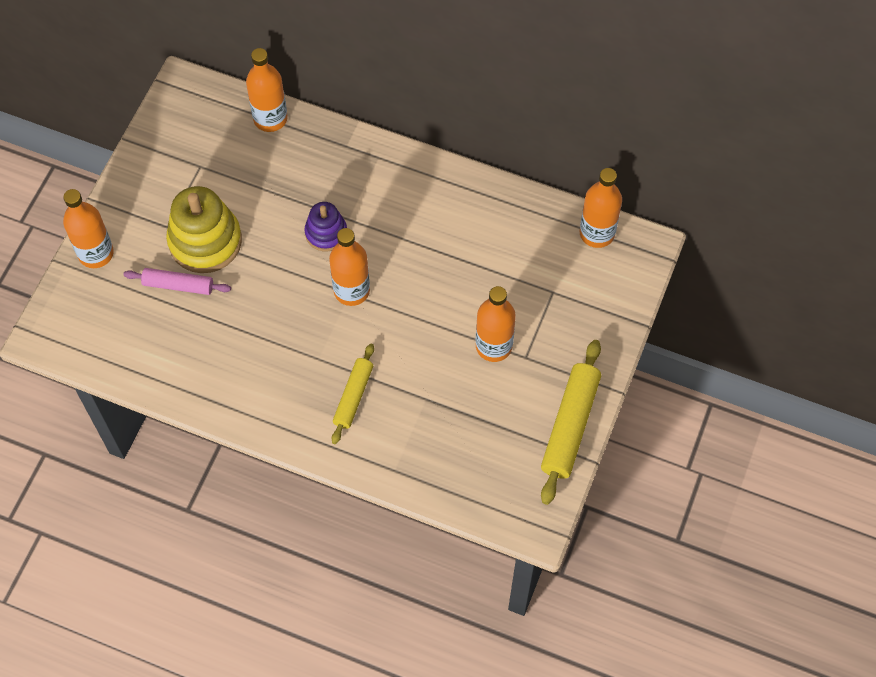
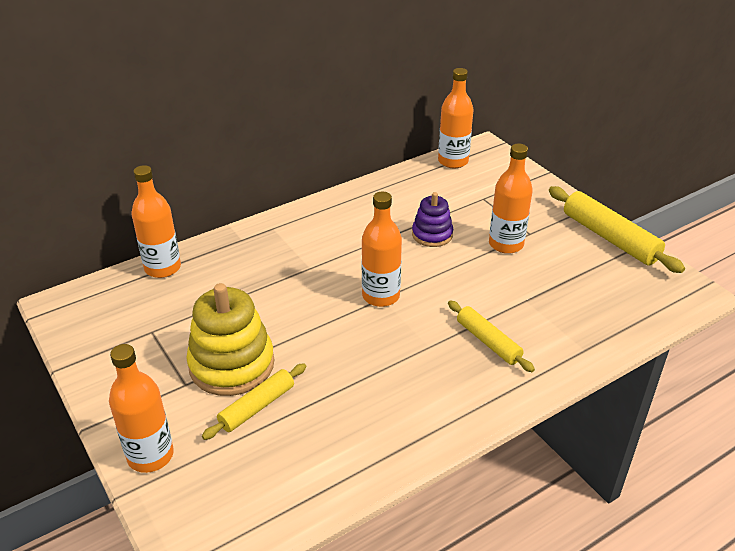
camera: 55 degrees left, 25 degrees down
(178, 285) = (257, 407): pink rolling pin -> yellow rolling pin
(326, 233) = (309, 286): purple stacking toy -> purple stacking toy (432, 234)

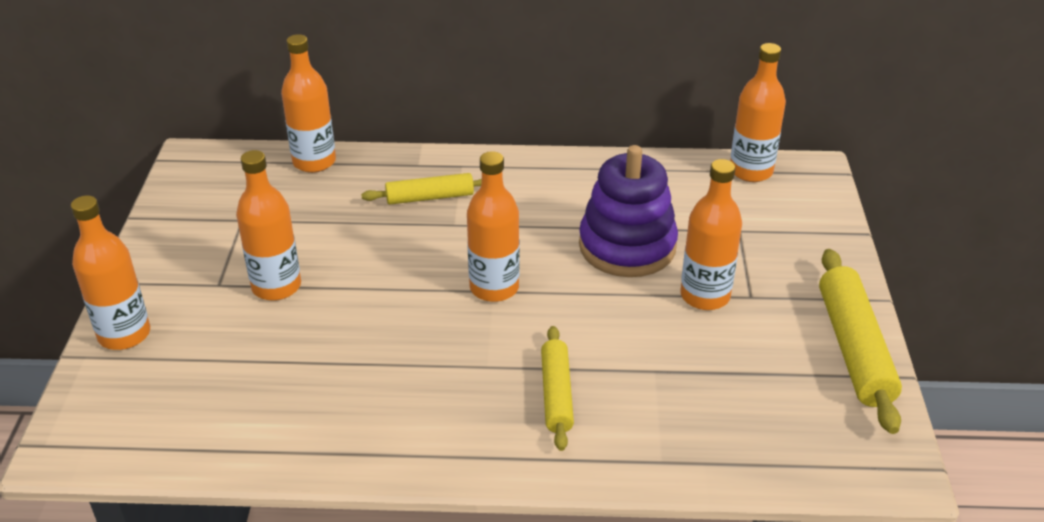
camera: 35 degrees right, 0 degrees up
(232, 364) = (276, 286): yellow stacking toy -> orange bottle
(257, 407) = (255, 339): yellow rolling pin -> yellow rolling pin (430, 197)
(432, 234) = (627, 246): purple stacking toy -> purple stacking toy, size x1.73

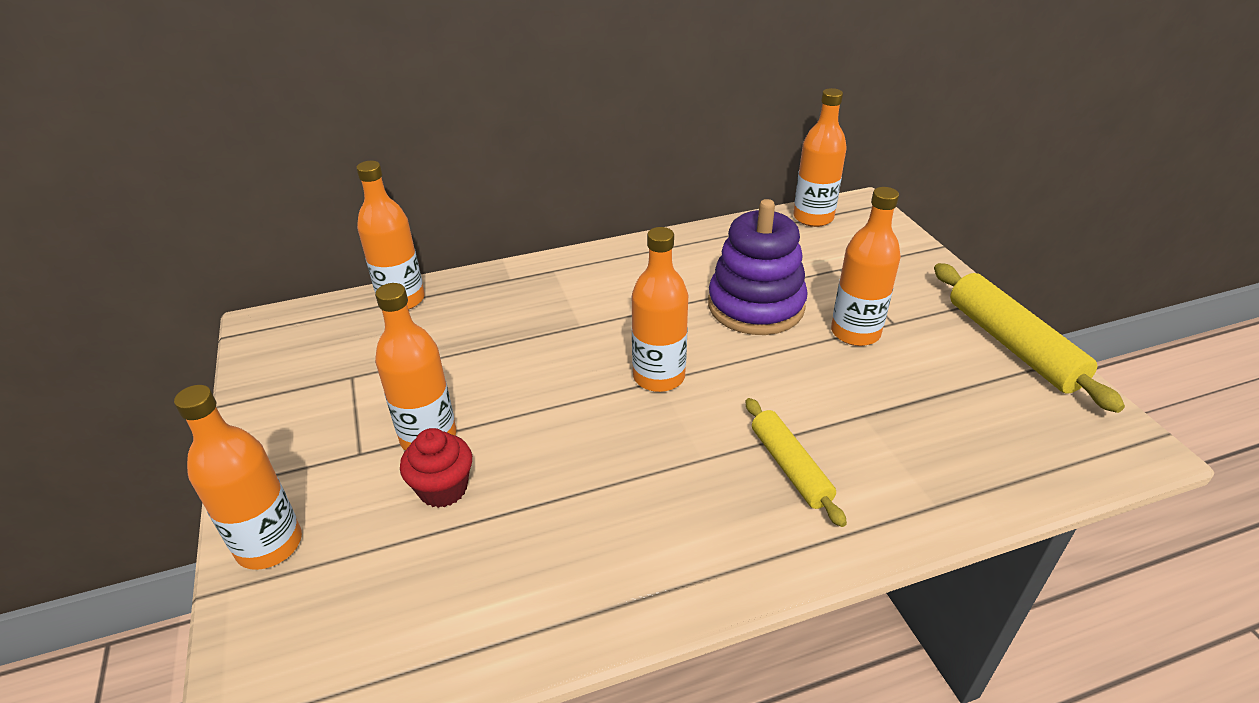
camera: 20 degrees left, 0 degrees up
(267, 330) = (443, 489): none -> red cupcake
(430, 197) = (541, 306): yellow rolling pin -> none

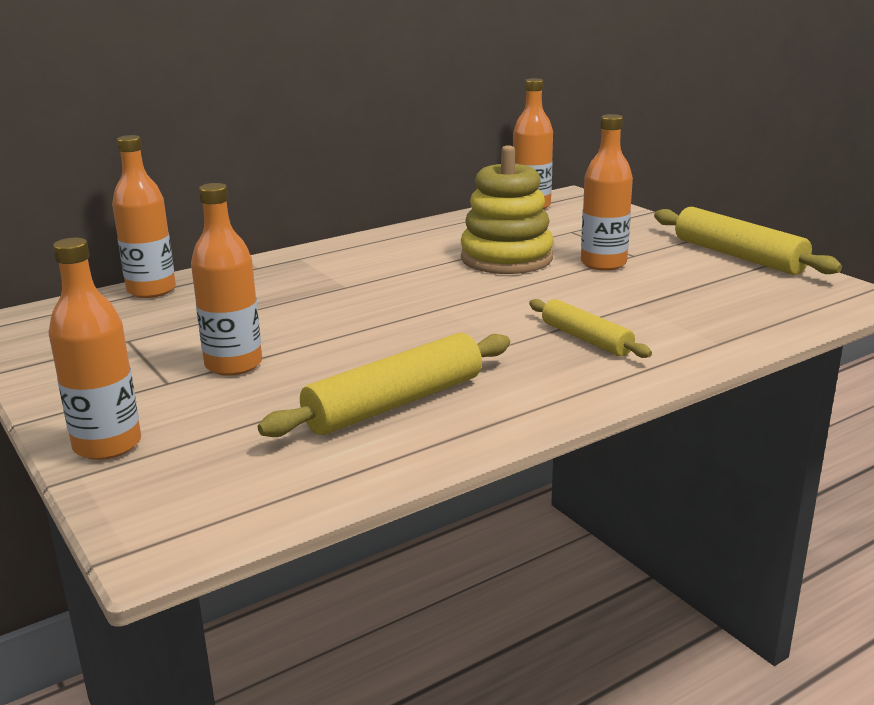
camera: 15 degrees left, 15 degrees down
(443, 489) = (268, 391): red cupcake -> none
(554, 539) = (395, 403): none -> yellow rolling pin
(659, 377) = (439, 306): orange bottle -> none
(756, 306) = (506, 258): purple stacking toy -> yellow stacking toy

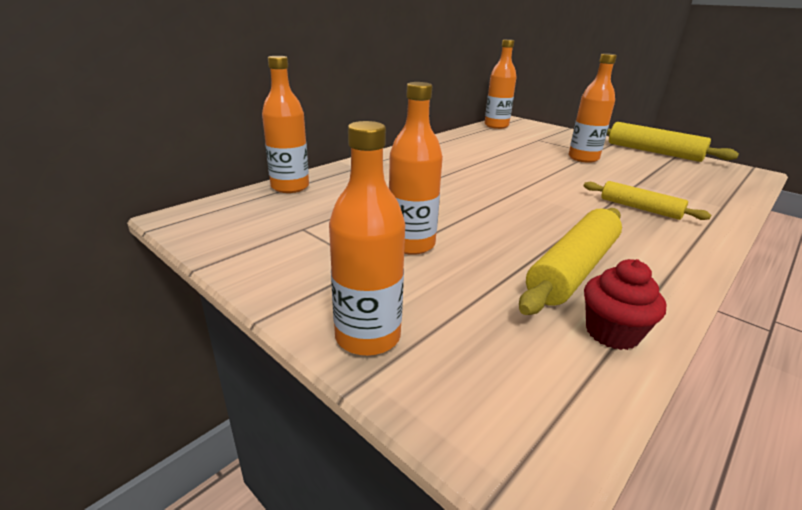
camera: 15 degrees left, 5 degrees up
(357, 465) = (612, 333): none -> red cupcake
(506, 258) = (520, 157): yellow stacking toy -> none

